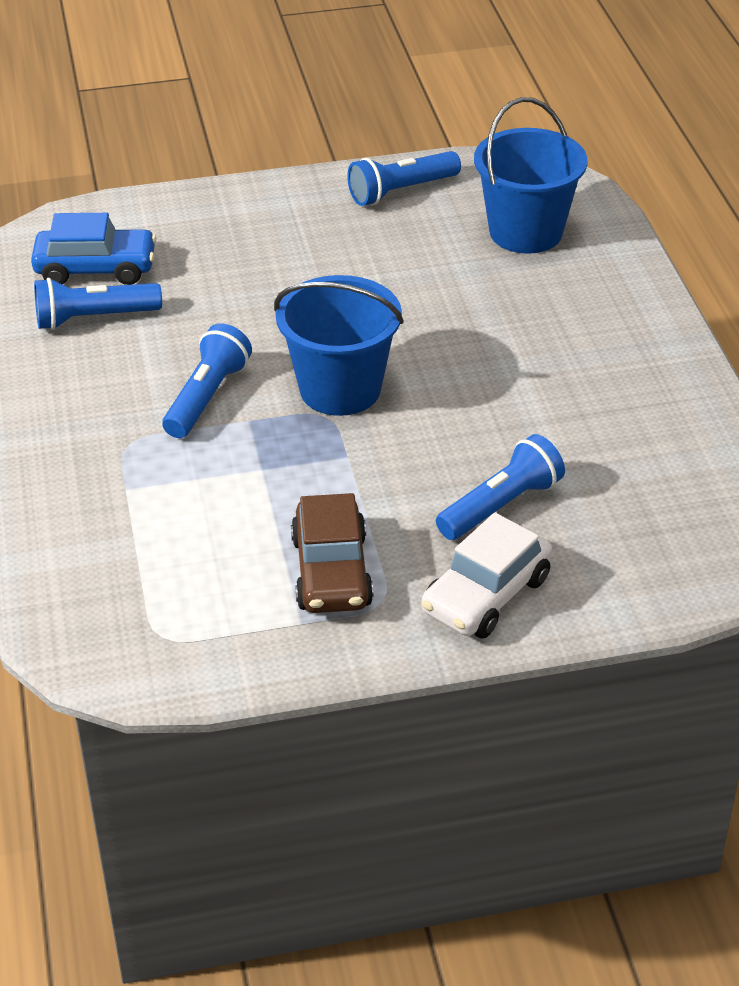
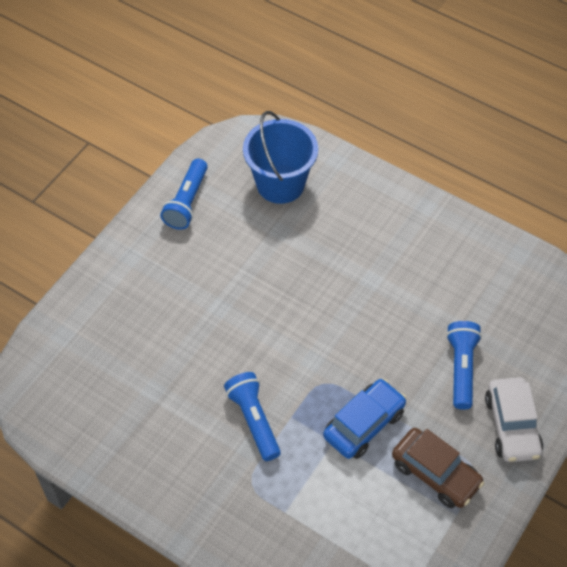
camera: 45 degrees left, 15 degrees up
(94, 318) = (131, 418): blue flashlight -> none
(96, 269) = (89, 384): blue car -> blue car (364, 424)
(340, 389) = (311, 360): blue bucket -> none

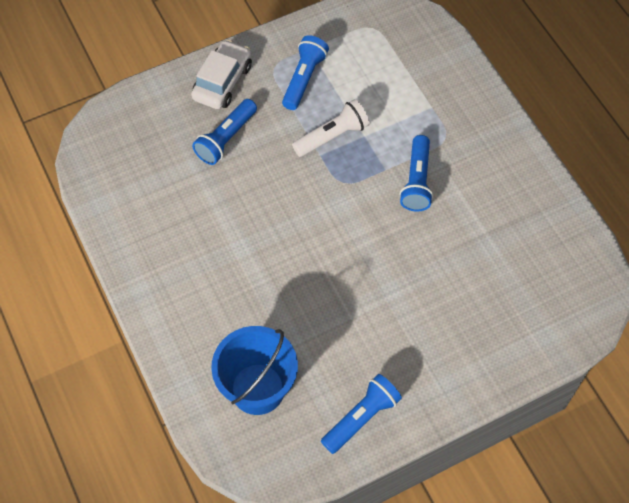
camera: 150 degrees left, 5 degrees up
(364, 424) = (332, 136): blue car -> white flashlight
(435, 473) = (304, 79): brown car -> blue flashlight

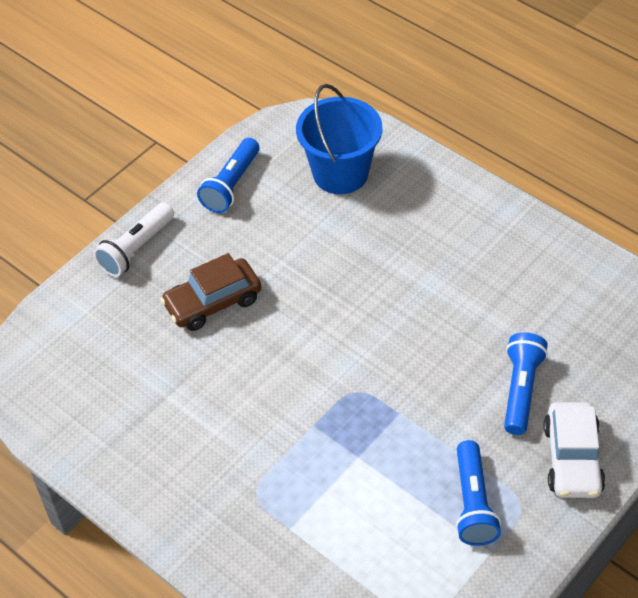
camera: 160 degrees right, 10 degrees down
(332, 136) = (396, 441): white flashlight -> white flashlight (136, 249)
(417, 181) = (269, 425): blue flashlight -> none
(422, 299) = (213, 302): none -> brown car

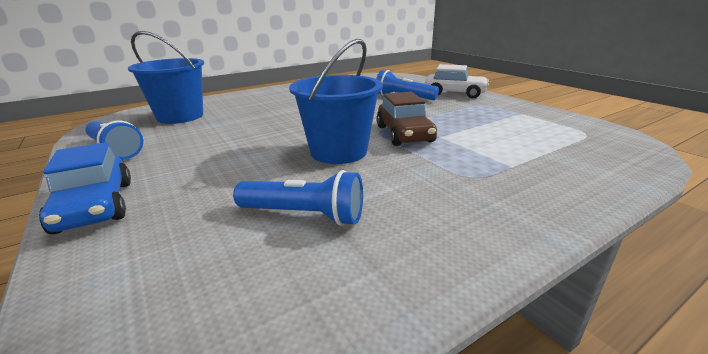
camera: 75 degrees left, 25 degrees down
(136, 249) = (95, 206): white flashlight -> blue car
(213, 302) = (232, 172): brown car -> brown car (404, 134)
(282, 369) = (338, 151): none -> blue bucket
(473, 503) = (484, 113): blue flashlight -> blue flashlight (304, 215)

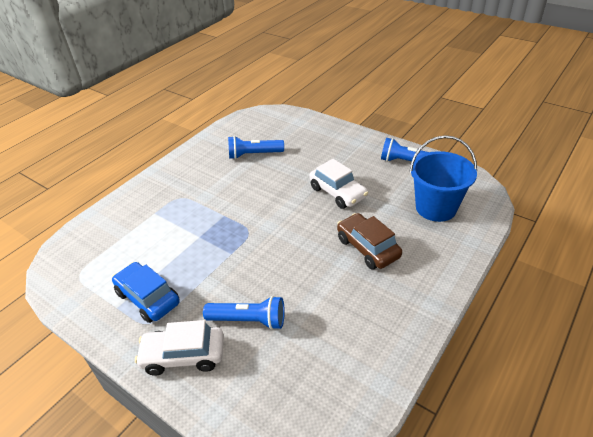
camera: 160 degrees right, 15 degrees up
(95, 206) = (347, 135): blue car -> blue car (148, 298)
(245, 140) = (338, 192): none -> white car
(338, 151) = (265, 198): blue bucket -> none
(404, 134) = (227, 232): brown car -> brown car (367, 248)

